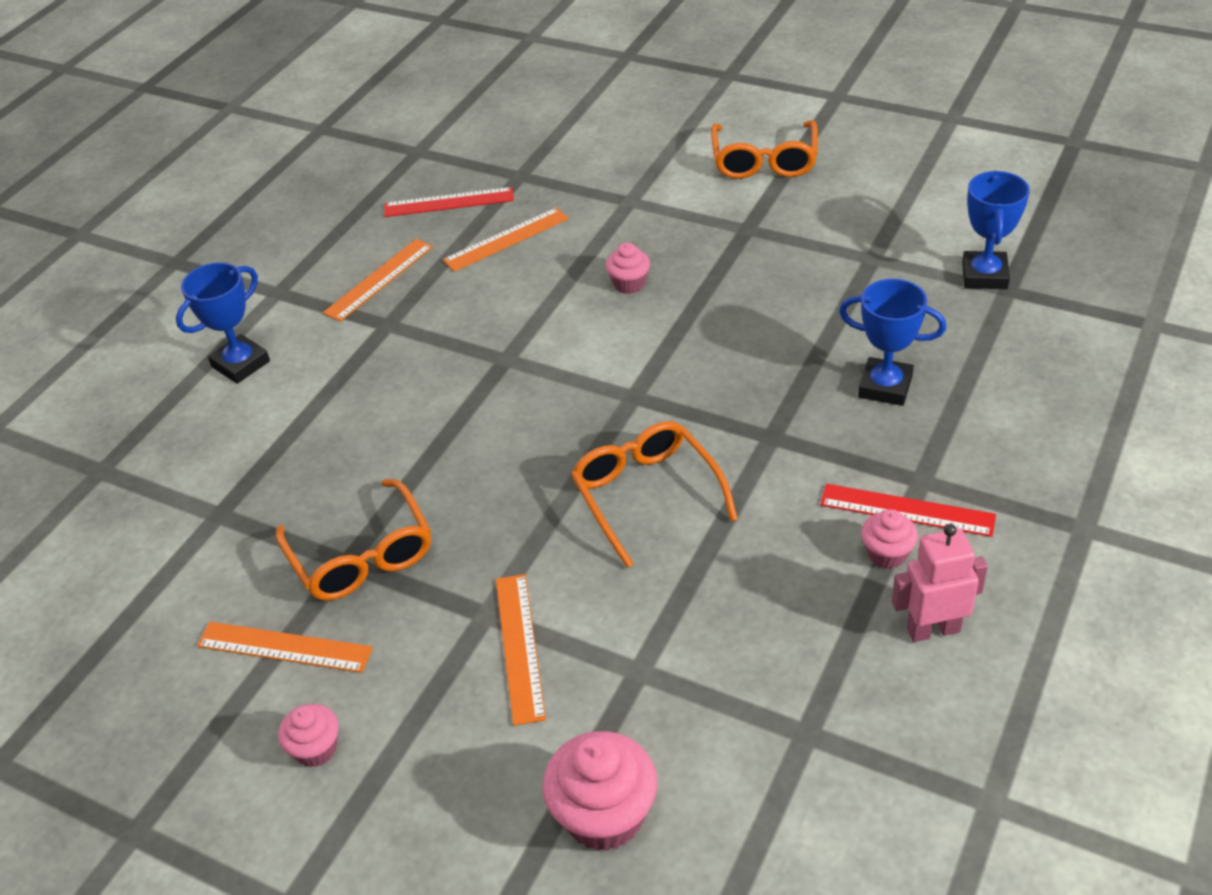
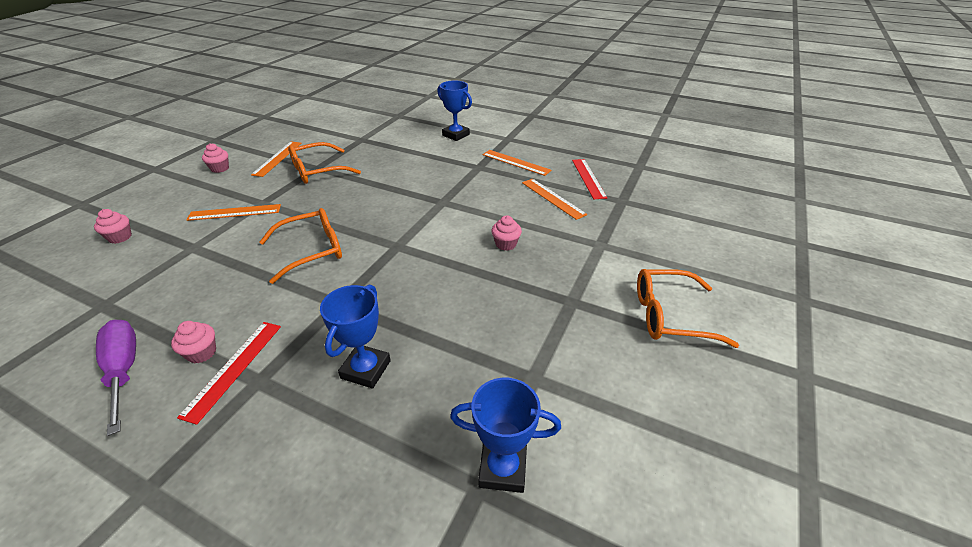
camera: 85 degrees right, 5 degrees down
(604, 816) = (120, 237): pink cupcake -> pink cupcake, size x0.57
(933, 629) = (124, 370): pink robot -> purple screwdriver

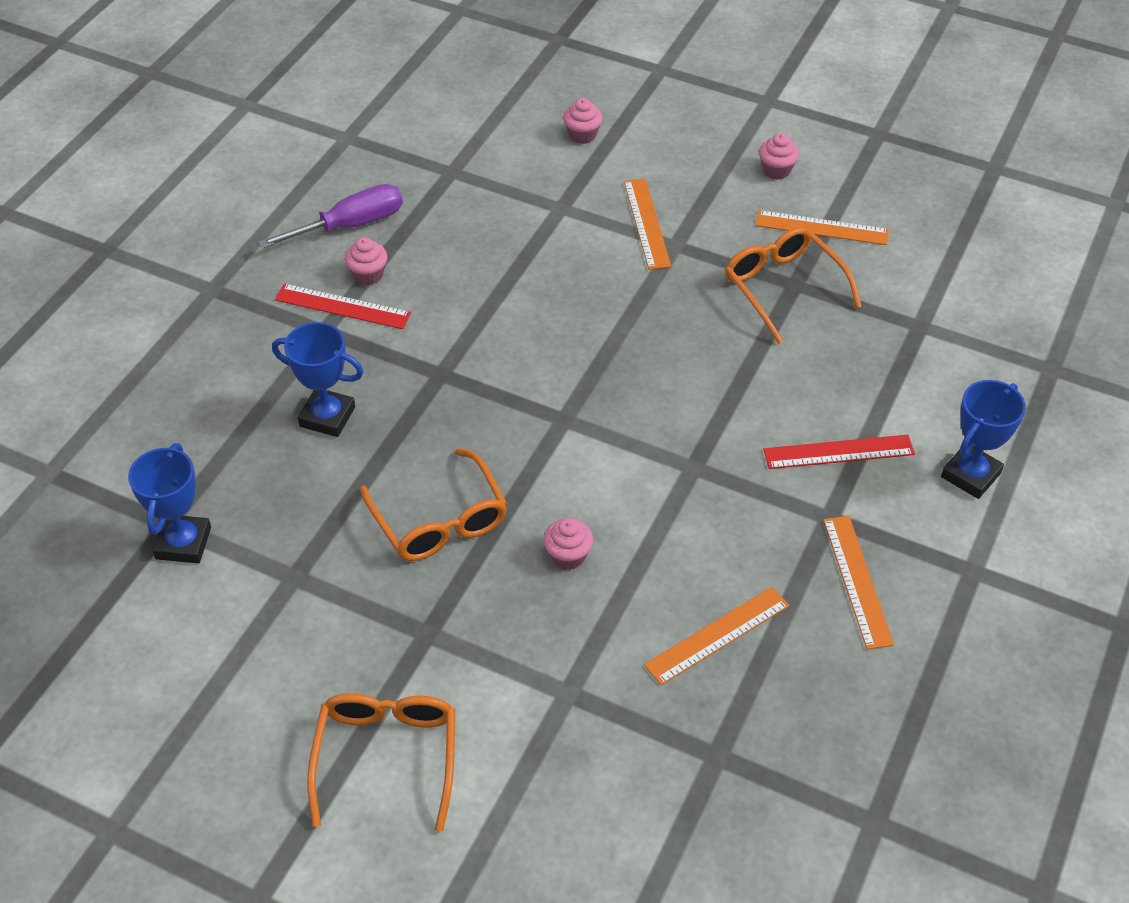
camera: 90 degrees right, 10 degrees up
(311, 250) = (552, 326): orange glasses -> orange glasses (439, 519)
(516, 162) = (857, 581): orange ruler -> orange ruler turned 45 degrees counterclockwise
(588, 178) = (804, 708): red ruler -> red ruler (839, 452)

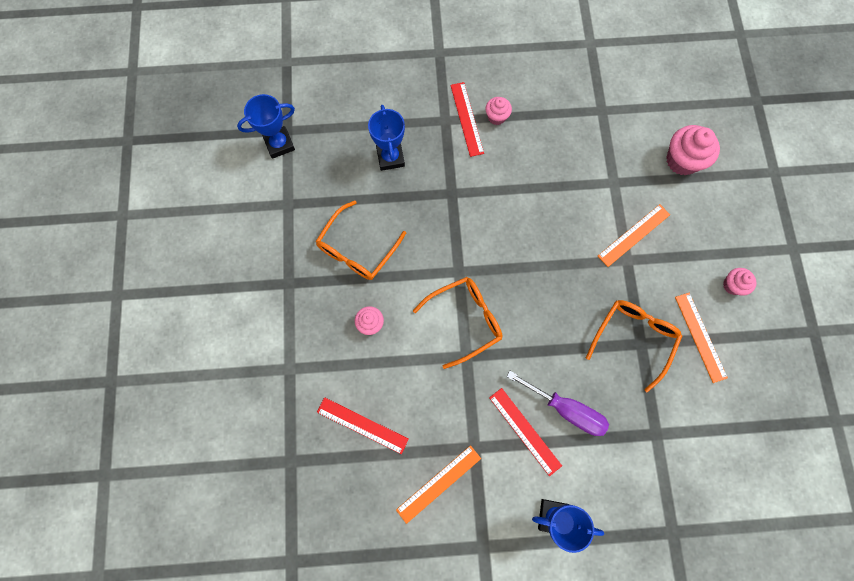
camera: 60 degrees right, 25 degrees up
(350, 225) = (526, 86): purple screwdriver -> purple screwdriver (566, 409)
(386, 758) = (212, 306): orange glasses -> orange glasses (464, 320)
(582, 135) = (682, 160): pink cupcake -> pink cupcake, size x1.77
(717, 635) = (362, 425): orange ruler -> red ruler

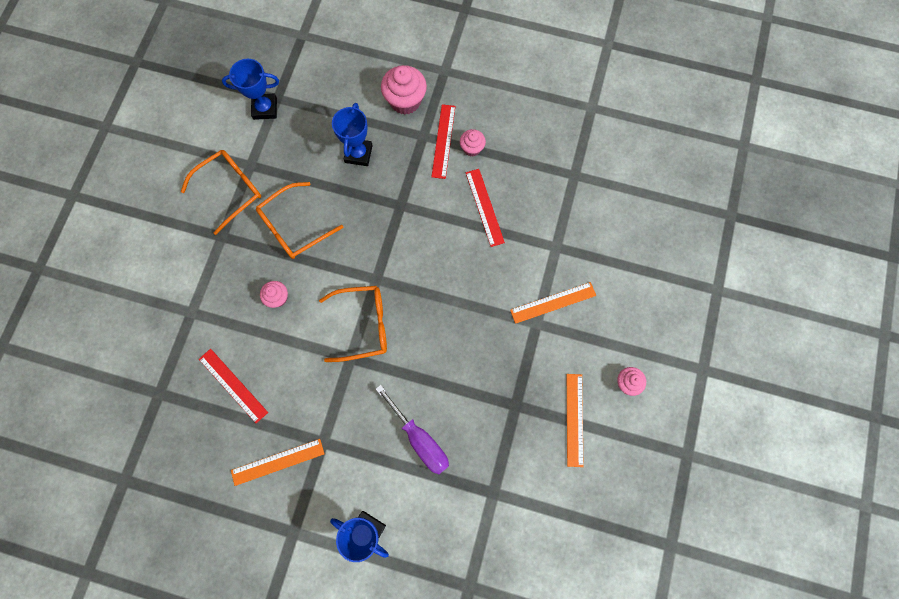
camera: 20 degrees right, 0 degrees up
(524, 431) = (373, 444): red ruler -> red ruler (484, 207)
(633, 339) = (510, 398): orange glasses -> orange glasses (230, 191)
(682, 160) = (631, 248): pink cupcake -> pink cupcake (405, 101)

